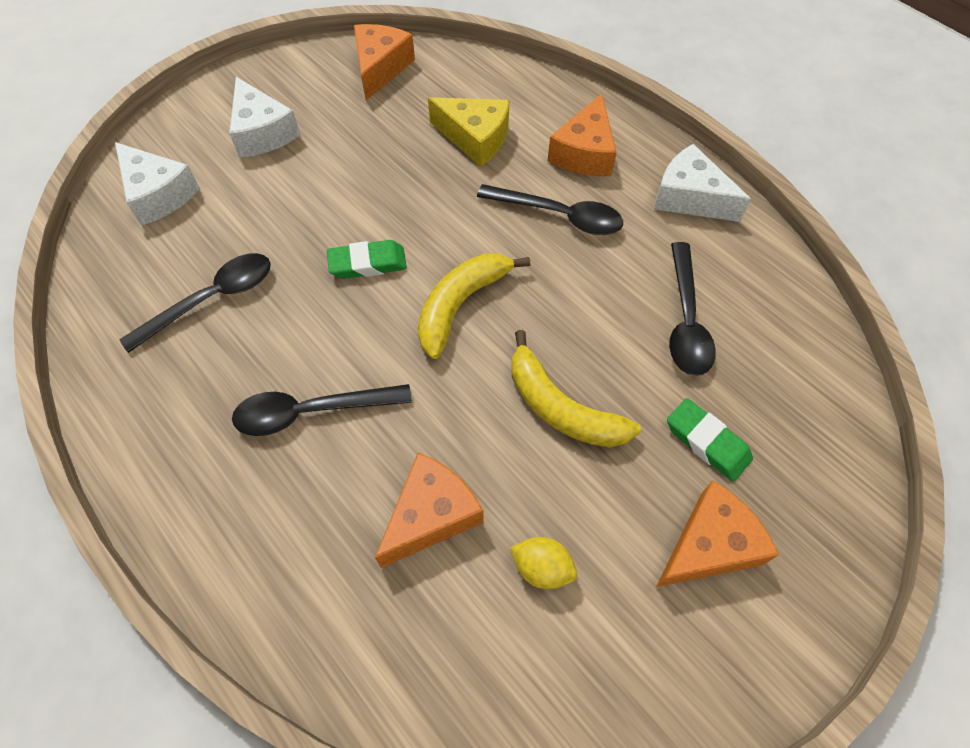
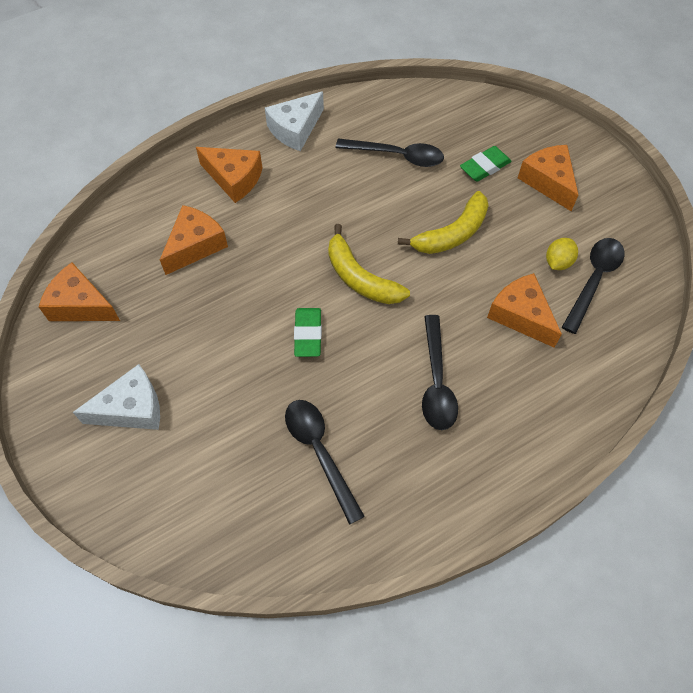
camera: 80 degrees left, 0 degrees up
(158, 194) = (184, 502): white cheese -> none
(475, 138) = (195, 245): yellow cheese -> orange cheese
(559, 216) = (292, 205): black spoon -> black spoon (594, 280)

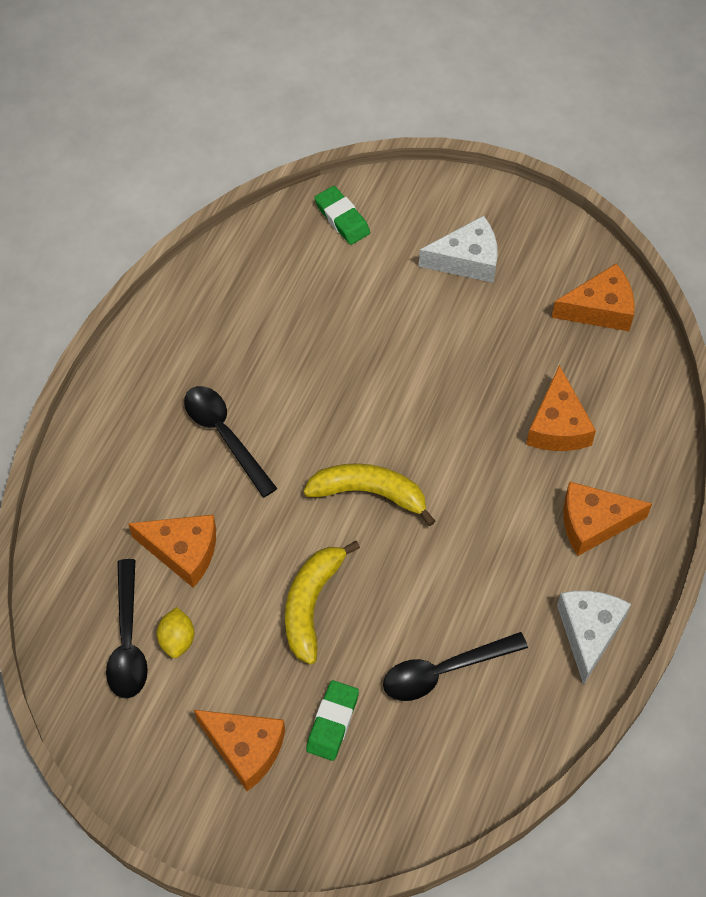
camera: 145 degrees right, 0 degrees up
(131, 408) = (467, 260): white cheese -> white cheese turned 135 degrees counterclockwise
(308, 334) = (374, 407): green eraser -> green eraser (342, 218)
(320, 452) = (284, 319): black spoon -> none

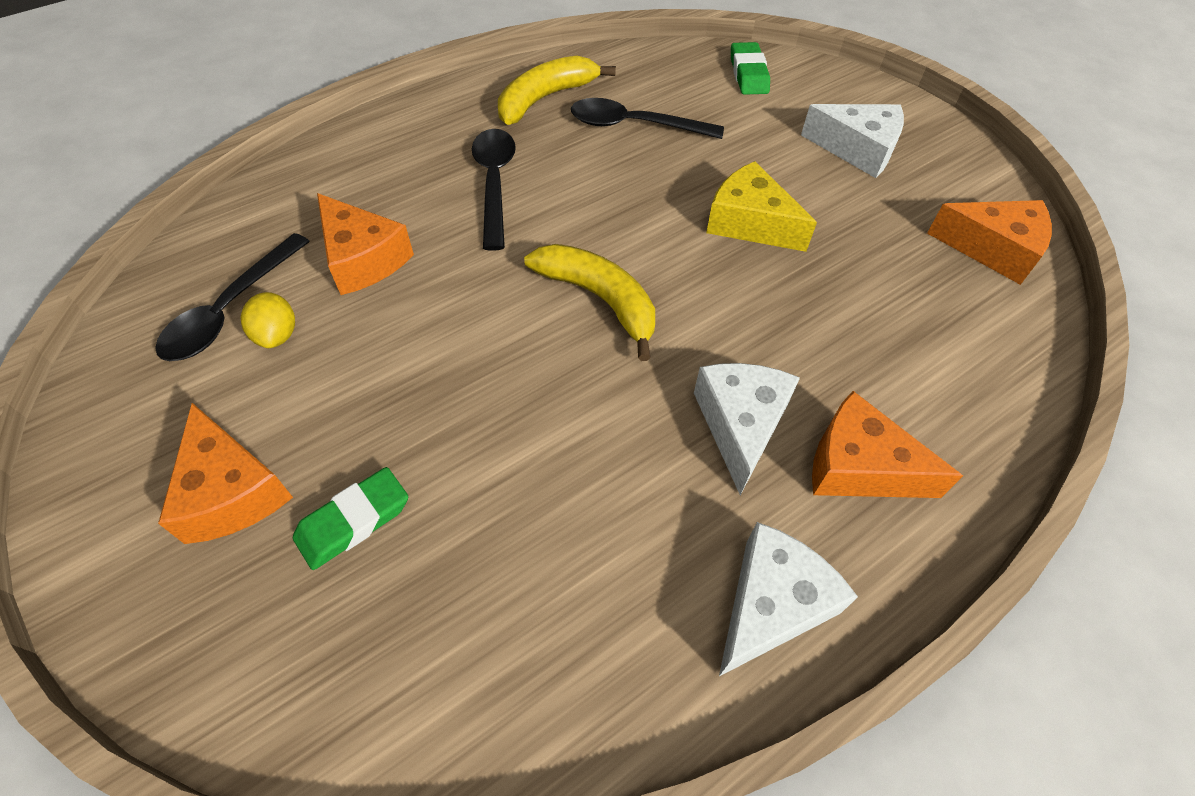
camera: 30 degrees right, 5 degrees down
(177, 639) = (277, 335): yellow lemon -> yellow lemon turned 45 degrees counterclockwise
(311, 604) = (445, 375): yellow banana -> yellow banana (545, 98)
(429, 373) = (750, 223): none -> yellow cheese
(444, 671) = (538, 540): black spoon -> black spoon (635, 125)
(512, 534) = (740, 425): none -> white cheese
(558, 425) = (873, 337): orange cheese -> none

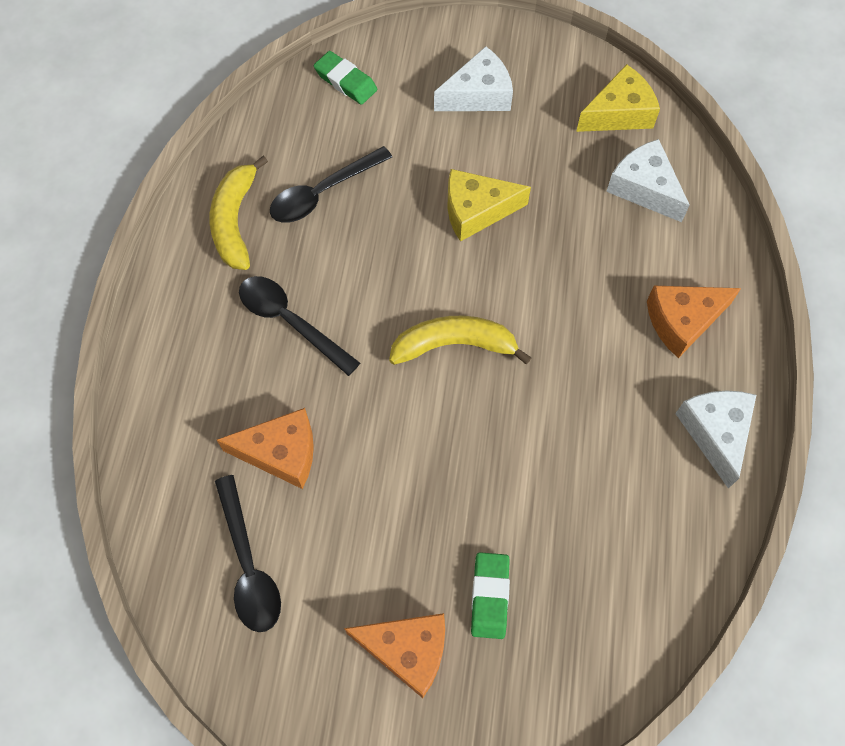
camera: 45 degrees left, 10 degrees up
(277, 335) = (301, 549): yellow lemon -> none
(740, 425) = (608, 352): white cheese -> white cheese (644, 188)
(992, 249) = (619, 113): orange cheese -> yellow cheese

